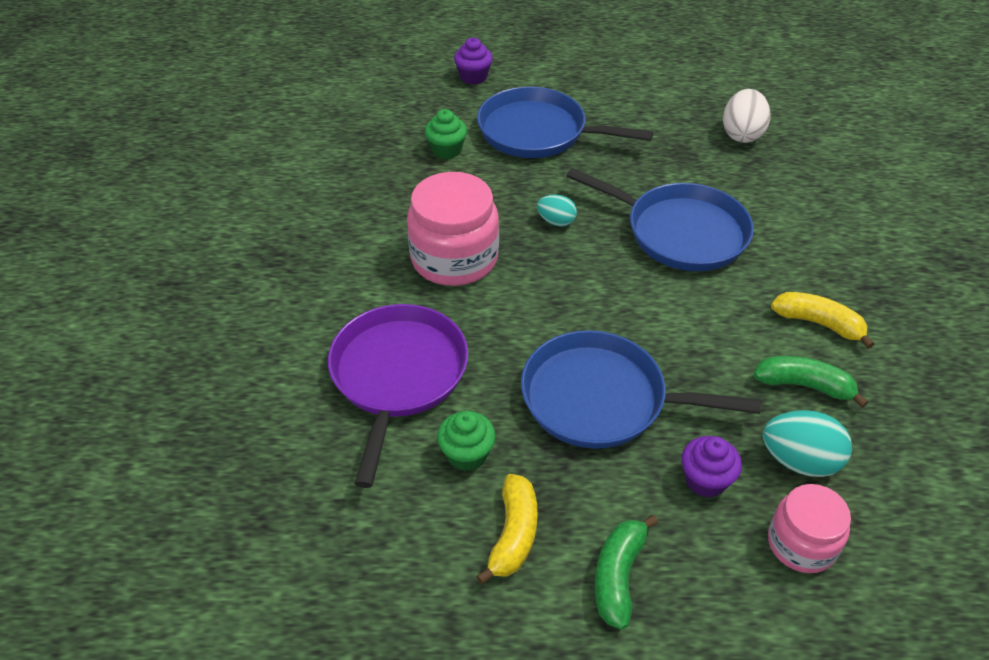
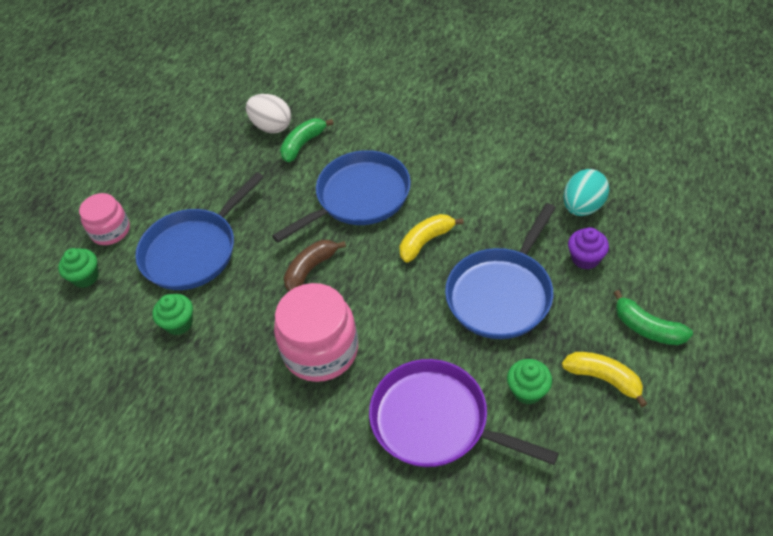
camera: 65 degrees left, 5 degrees up
(473, 77) = (85, 277): purple cupcake -> green cupcake
(556, 221) = (311, 269): turquoise egg -> brown banana
(801, 543) = (642, 228): pink jar -> pink jar (110, 231)
(804, 385) = (525, 182): green banana -> green banana (303, 144)
(818, 323) = (476, 156): yellow banana -> yellow banana (426, 241)

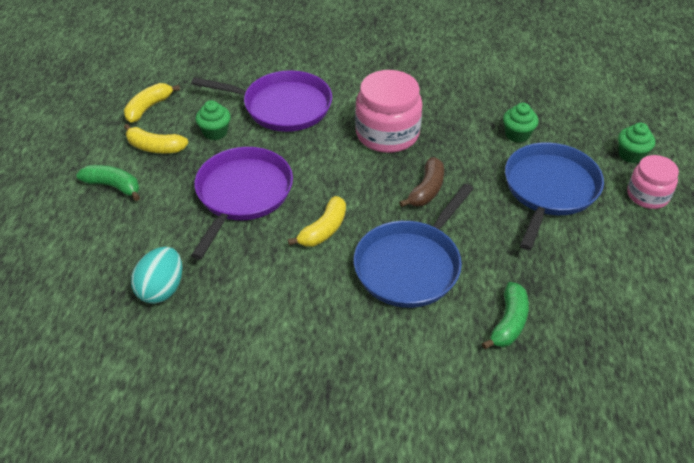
camera: 160 degrees right, 5 degrees down
(271, 126) = (564, 343): white egg -> none
(501, 294) = (242, 194): blue pan -> purple pan
(585, 258) = (163, 236): purple cupcake -> none
(619, 454) = (148, 108): none -> yellow banana

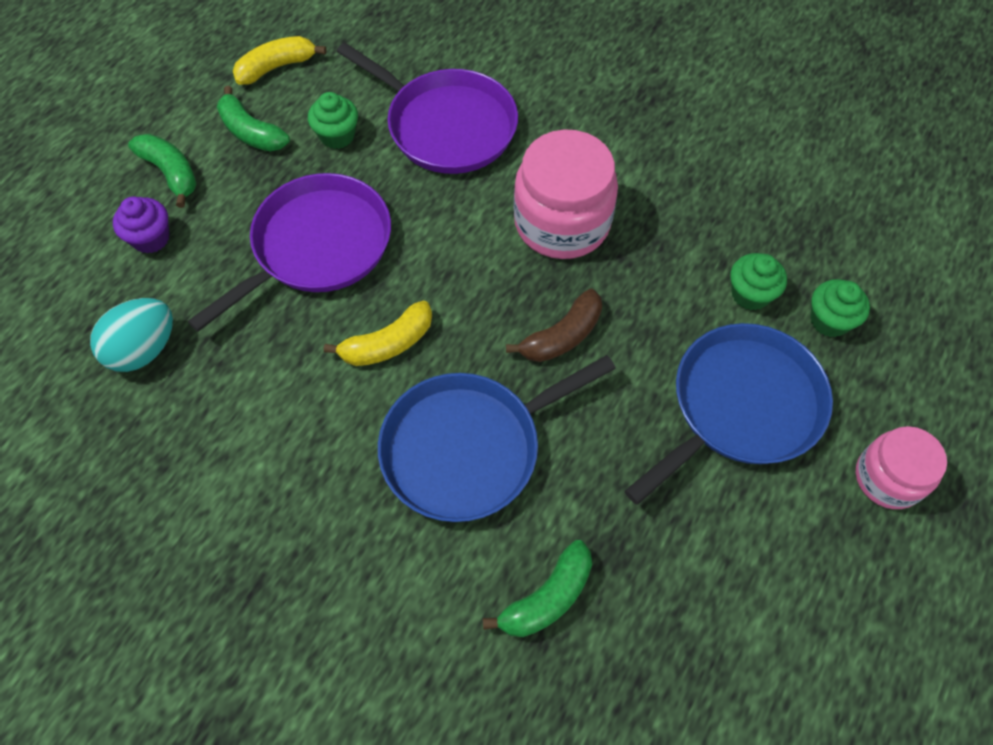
camera: 25 degrees right, 15 degrees up
(124, 226) = (151, 238): none -> purple cupcake
(155, 147) = (251, 132): yellow banana -> green banana
(631, 155) = (907, 397): green cupcake -> green cupcake (829, 320)

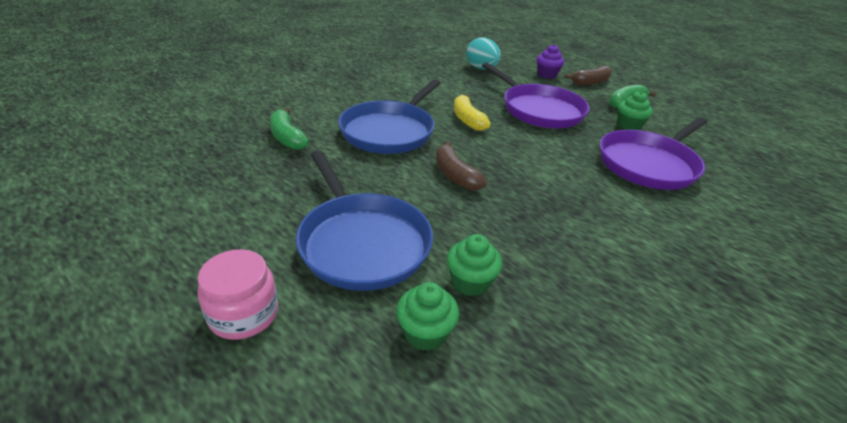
camera: 100 degrees right, 25 degrees down
(170, 173) = (590, 82): green banana -> brown banana
(276, 67) = (683, 115): yellow banana -> none
(468, 447) = (390, 131): blue pan -> blue pan turned 135 degrees counterclockwise
(562, 222) = (557, 195): pink jar -> none

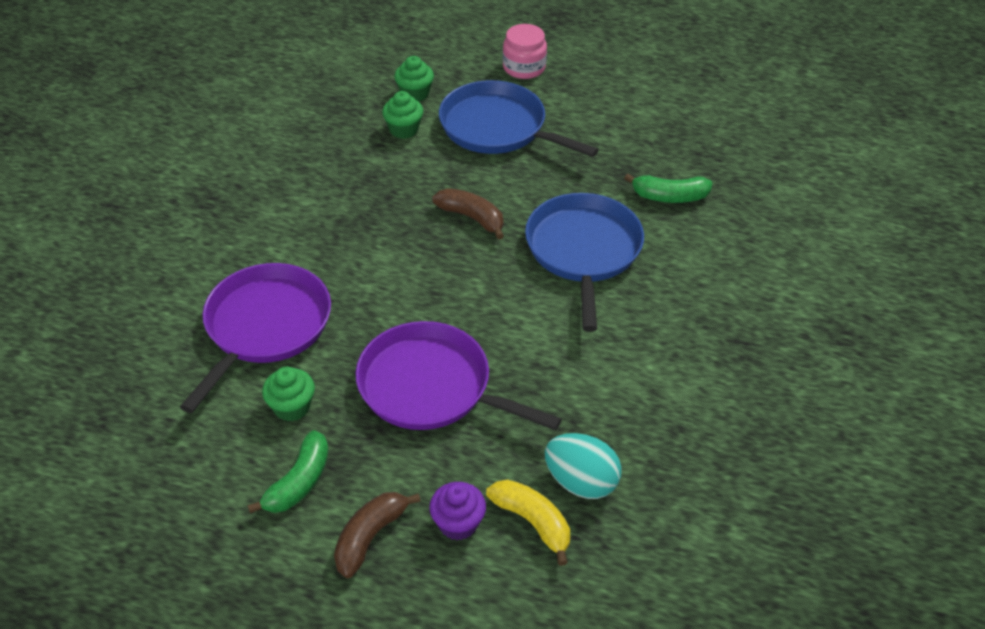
camera: 155 degrees right, 10 degrees up
(287, 137) = (669, 196): green banana -> green banana turned 150 degrees clockwise
(467, 119) = (514, 315): yellow banana -> yellow banana (532, 522)

